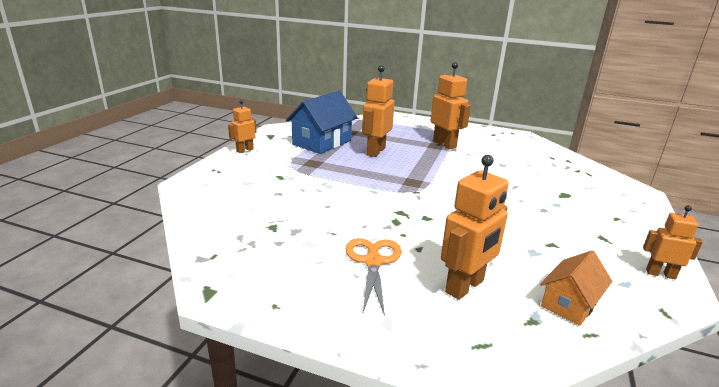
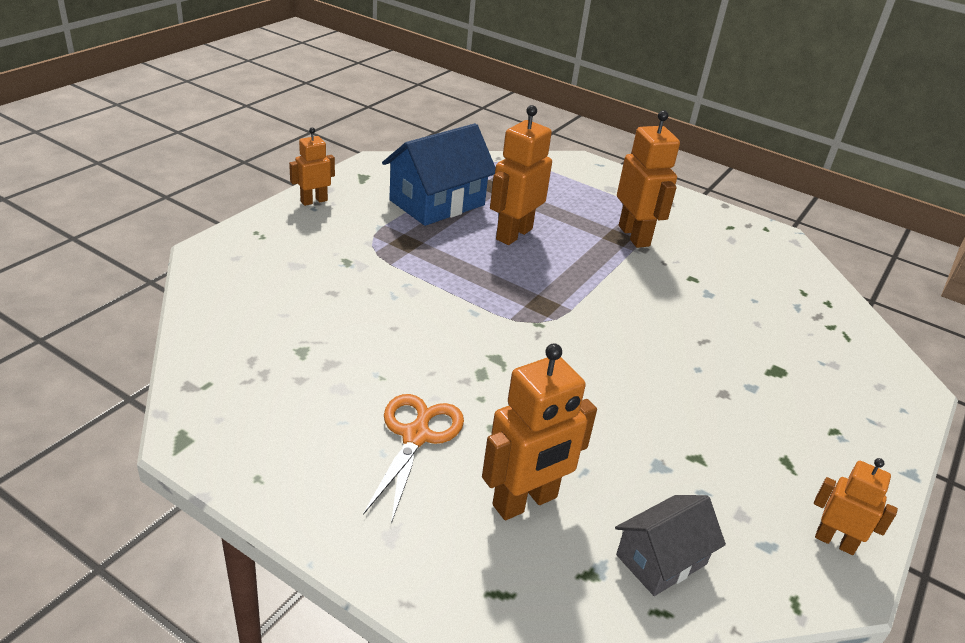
camera: 10 degrees right, 10 degrees up
(569, 303) = (661, 559): orange house -> grey house

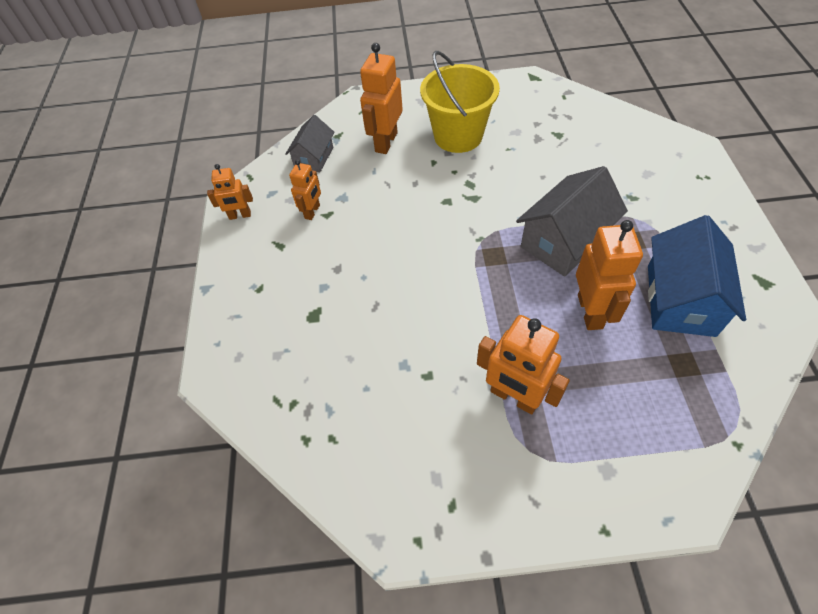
camera: 150 degrees right, 20 degrees up
(314, 201) = (736, 227): orange robot -> orange robot (312, 212)
(416, 435) = (458, 136): orange scissors -> yellow bucket
(462, 275) = (564, 240): none -> grey house

